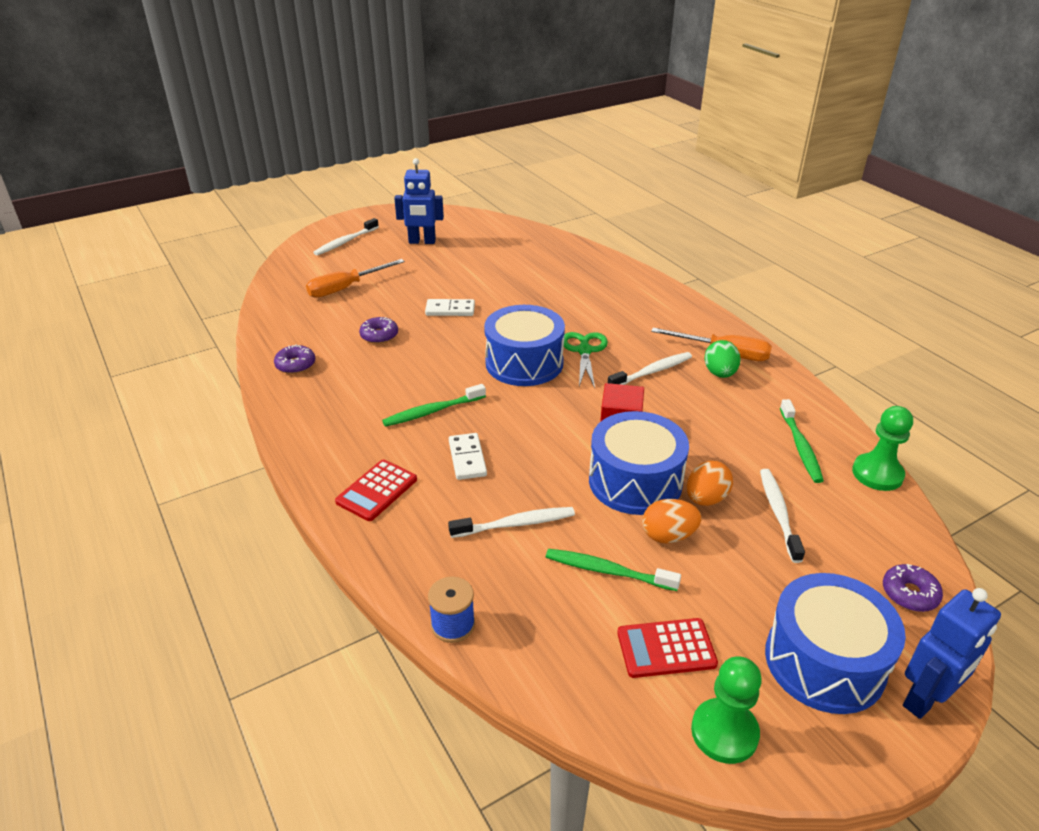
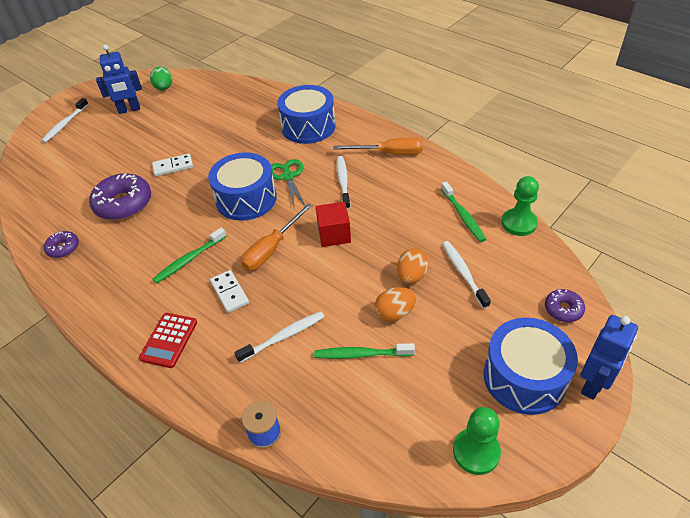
camera: 15 degrees left, 10 degrees up
(346, 288) = (81, 167): orange screwdriver -> orange screwdriver (272, 249)
(379, 335) = (123, 204): purple donut -> purple donut, size x1.91
(635, 481) = (358, 276): blue drum -> blue drum (308, 126)
(652, 372) = (343, 182): white toothbrush -> white toothbrush turned 45 degrees counterclockwise
(666, 648) = (419, 402): red calculator -> none
(720, 373) = (391, 171): green egg -> green egg (164, 88)

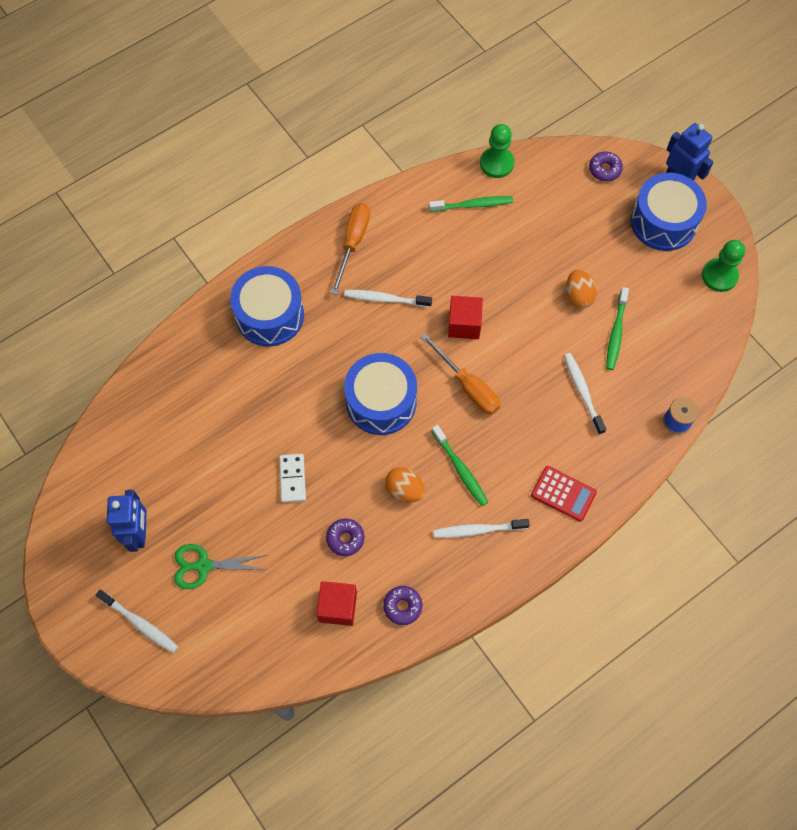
camera: 80 degrees left, 20 degrees up
(67, 211) = (338, 607): none -> red cube
(123, 204) = (345, 539): purple donut -> purple donut, size x0.52
(164, 88) = (102, 483): green egg -> none
(230, 292) = (517, 433): white domino -> none
(288, 177) = (357, 353): green scissors -> green scissors (204, 566)
(411, 276) = (538, 270): orange egg -> orange egg (404, 490)
(463, 273) = (546, 228): white toothbrush -> white toothbrush (478, 530)

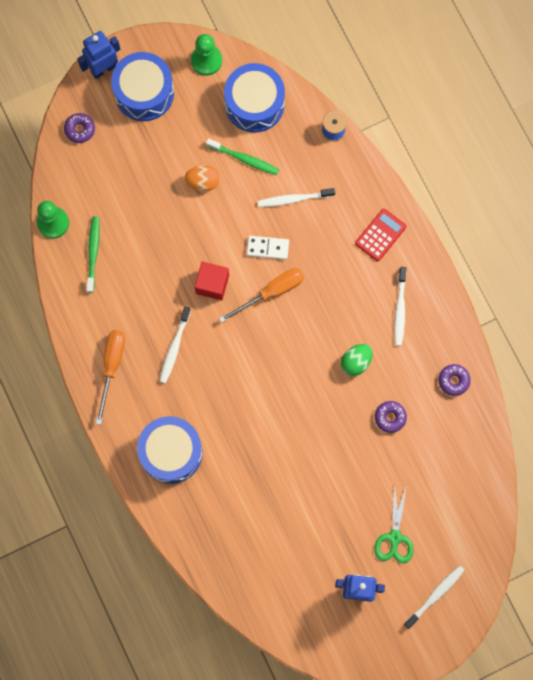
camera: 80 degrees left, 10 degrees up
(292, 479) = (330, 453): white domino -> white domino (267, 248)
(338, 607) = (446, 432): red cube -> none
(353, 243) = (111, 367): orange screwdriver -> orange screwdriver turned 75 degrees clockwise
(381, 402) = (273, 368): blue drum -> blue drum (254, 104)
(404, 490) = (356, 362): orange egg -> green egg
(460, 469) = (345, 313): green toothbrush -> none

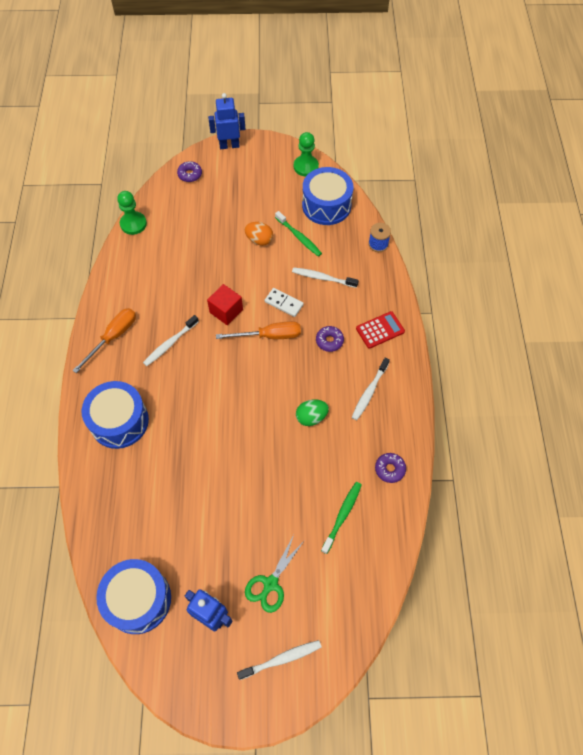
camera: 25 degrees right, 15 degrees down
(93, 253) = (149, 254): green toothbrush -> green toothbrush (342, 515)
(144, 93) = (249, 169): blue drum -> blue drum (138, 599)
(390, 417) = (318, 475): purple donut -> purple donut (329, 341)

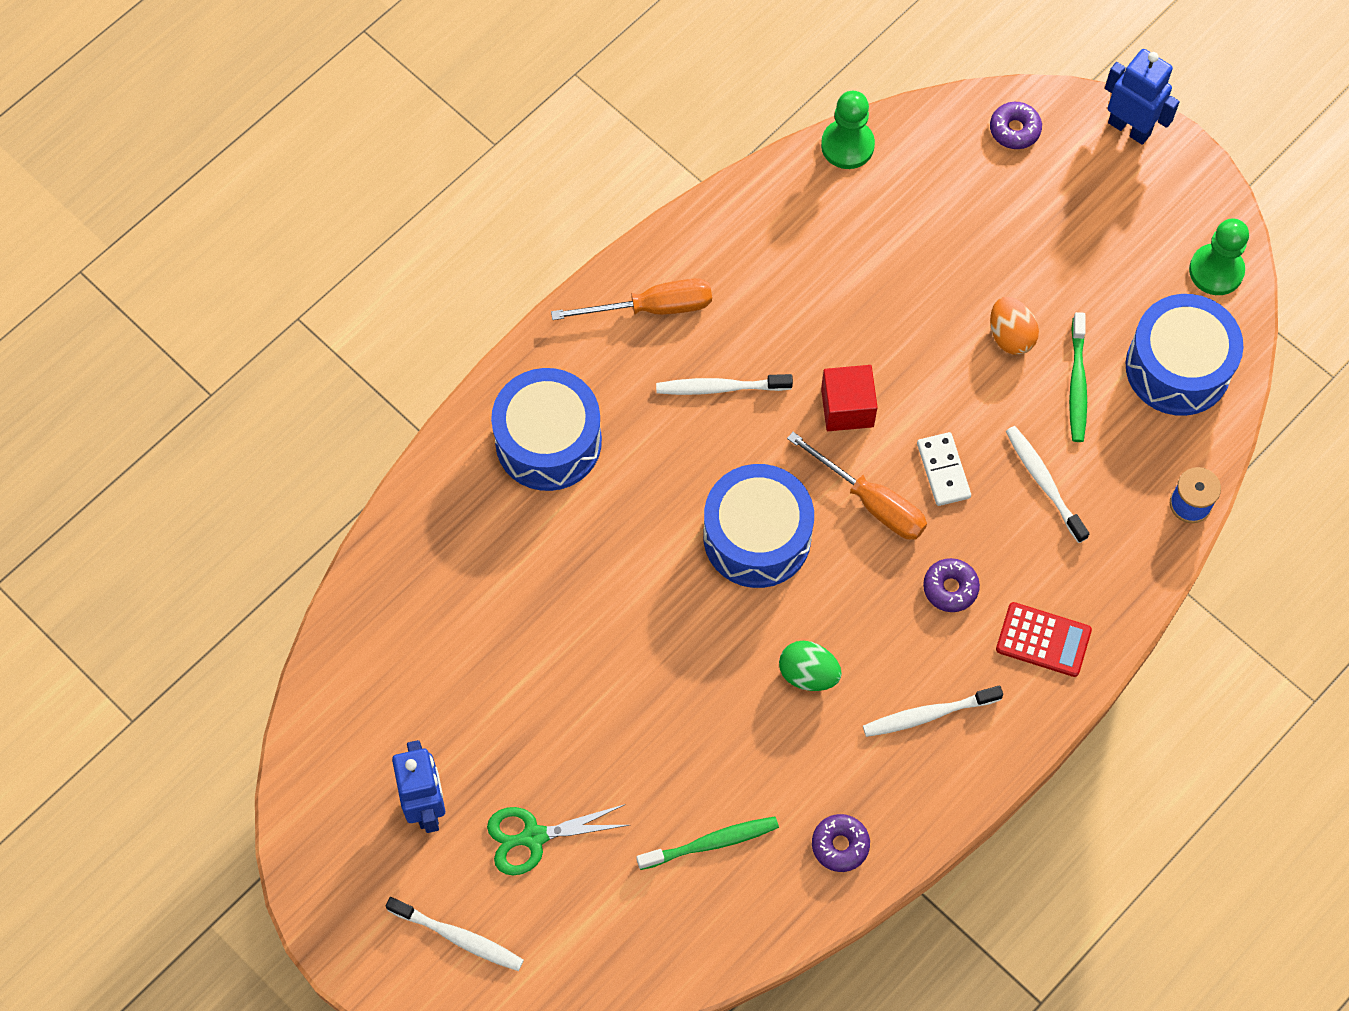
camera: 45 degrees right, 5 degrees up
(138, 599) = (359, 700): blue drum -> blue drum (757, 537)

